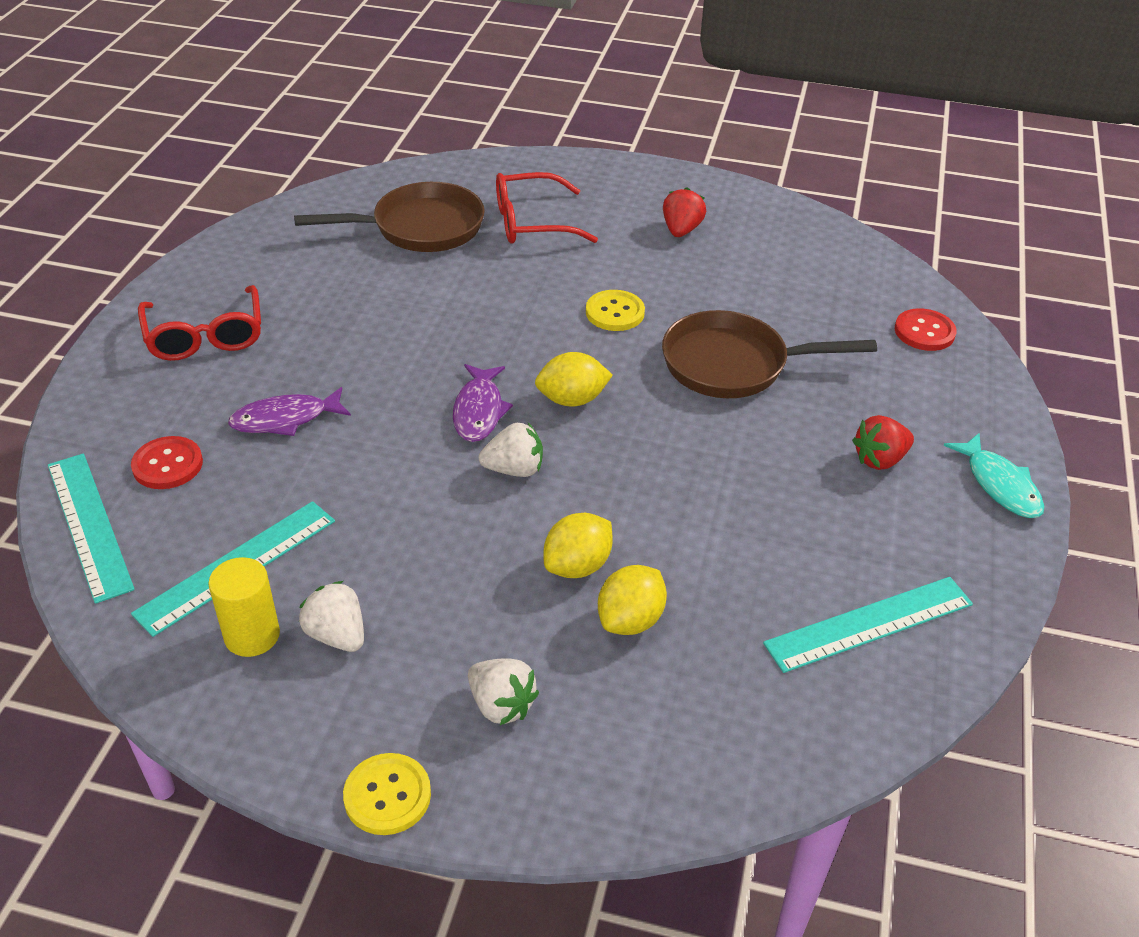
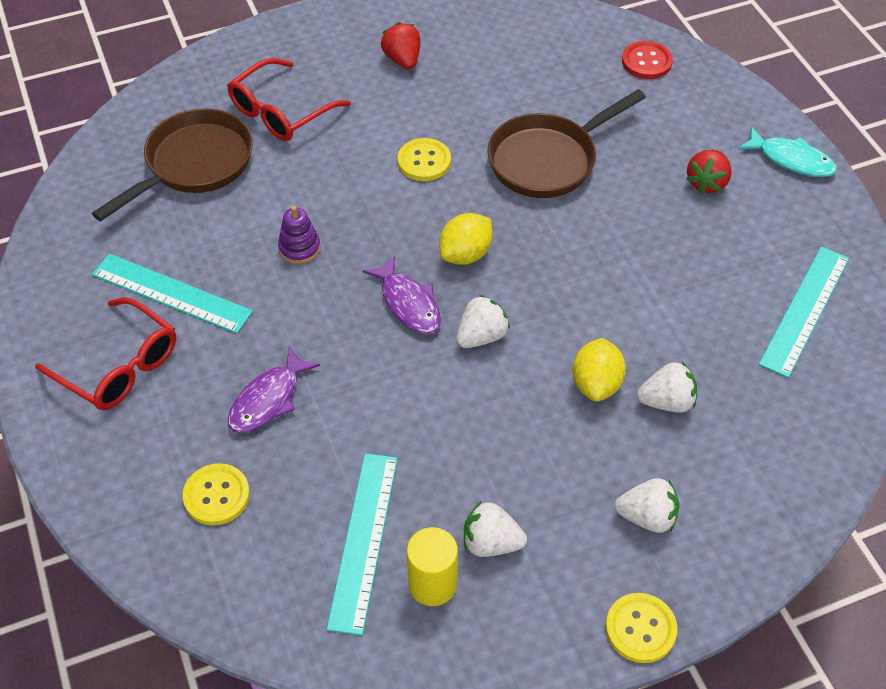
camera: 35 degrees left, 10 degrees up
(89, 525) = (210, 585): turquoise ruler -> turquoise ruler (171, 293)
(167, 465) = (216, 495): red button -> yellow button
(435, 325) = (299, 248): none -> purple stacking toy
(630, 620) = (666, 401): yellow lemon -> white strawberry

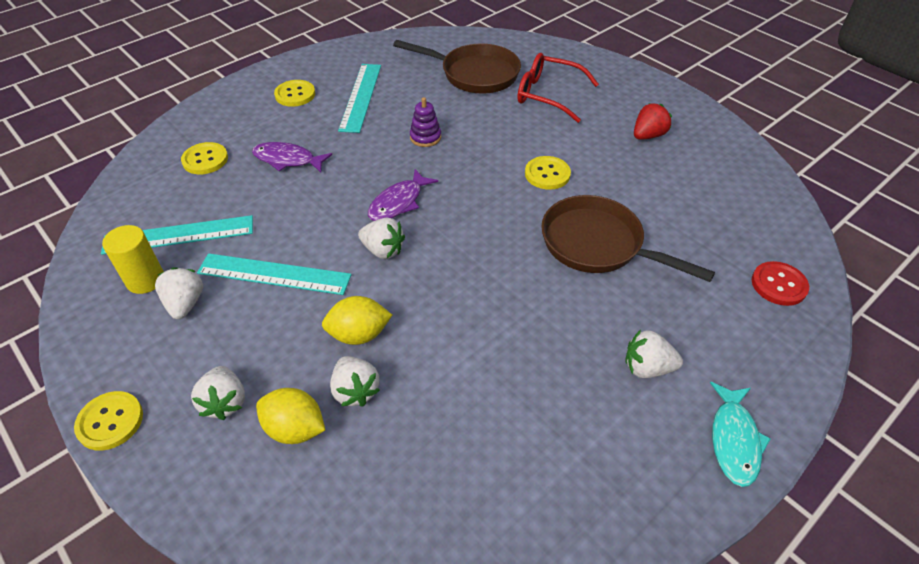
camera: 70 degrees right, 5 degrees down
(119, 366) = (295, 94): red glasses -> yellow button
(465, 254) = (463, 221): yellow lemon -> yellow lemon (295, 429)
(707, 183) = (647, 368): red strawberry -> white strawberry
(805, 310) = (518, 493): turquoise ruler -> turquoise ruler (274, 274)

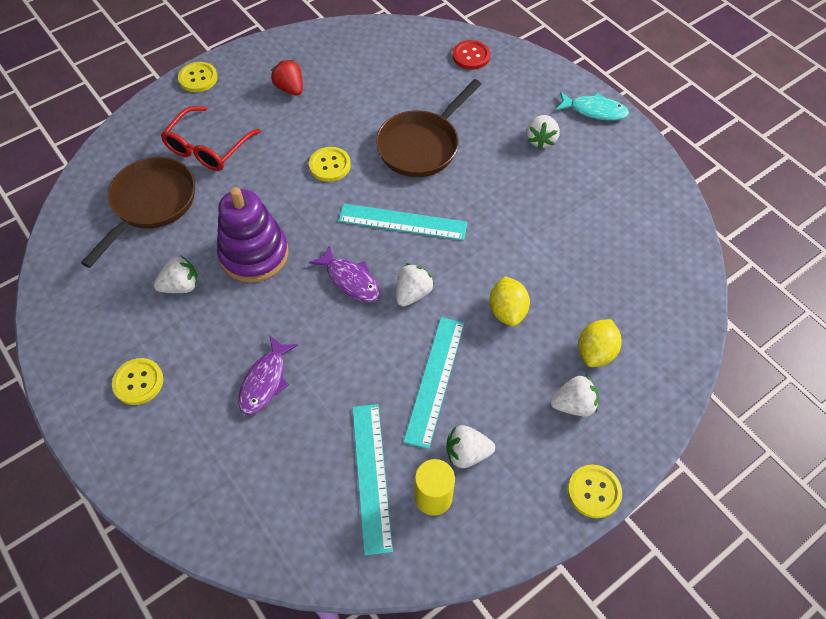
camera: 85 degrees left, 10 degrees up
(205, 160) = (247, 469): yellow button -> yellow button (198, 78)
(355, 391) = (561, 313): white strawberry -> white strawberry (181, 286)
(361, 97) = (163, 313): turquoise ruler -> turquoise ruler (402, 222)
(425, 137) = (254, 254): purple stacking toy -> purple stacking toy, size x2.10

